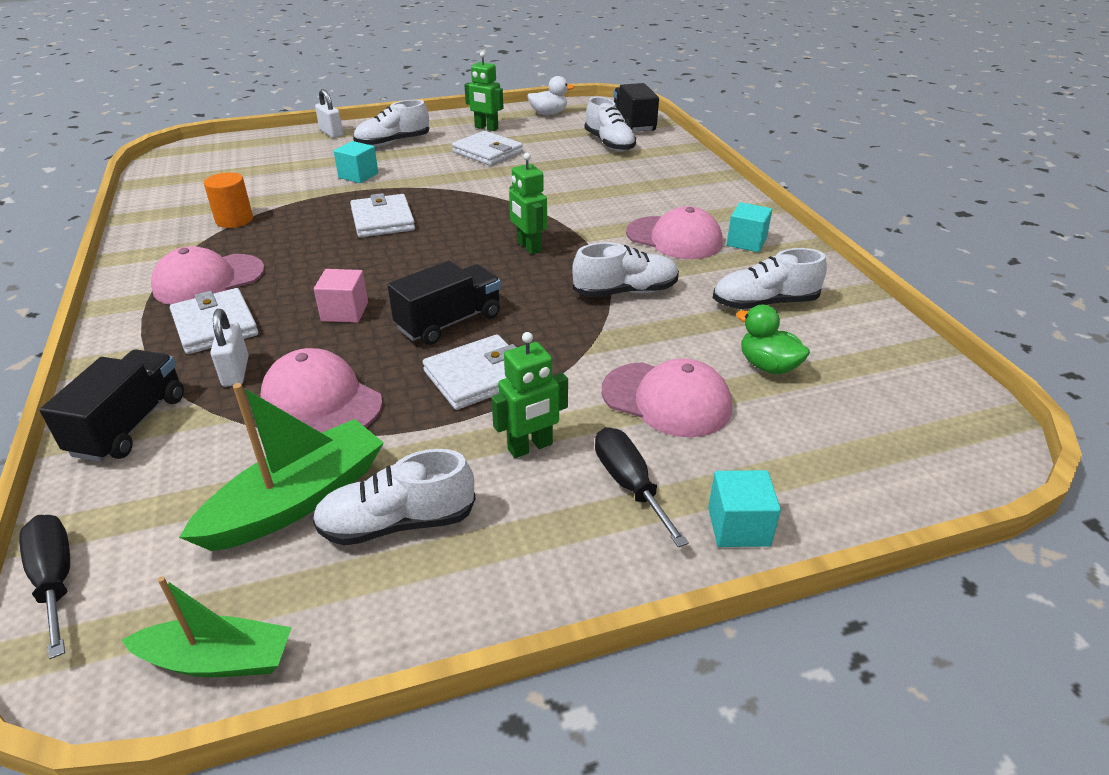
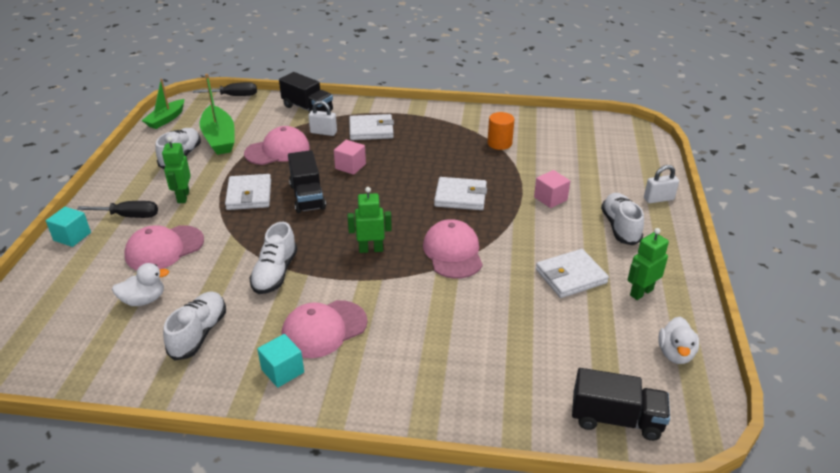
camera: 115 degrees right, 0 degrees up
(208, 280) = (422, 131): pink cap -> pink cap (453, 252)
(358, 175) = (550, 198): turquoise cube -> pink cube
(609, 143) = (557, 371): white shoe -> none
(768, 366) = (144, 300): green duck -> white duck

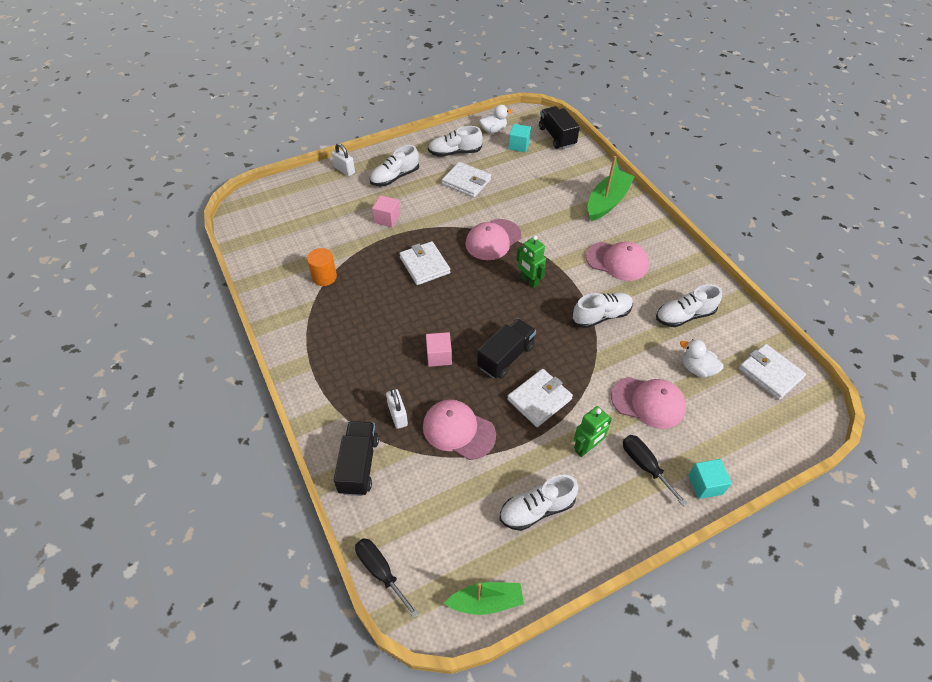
camera: 125 degrees left, 15 degrees up
(219, 138) = (478, 503): green boat -> green boat (607, 202)
(282, 371) = (662, 260): turquoise cube -> turquoise cube (518, 145)
(371, 130) = (365, 379): white wallet -> white wallet (770, 373)
(641, 292) = (455, 152): green robot -> white shoe

